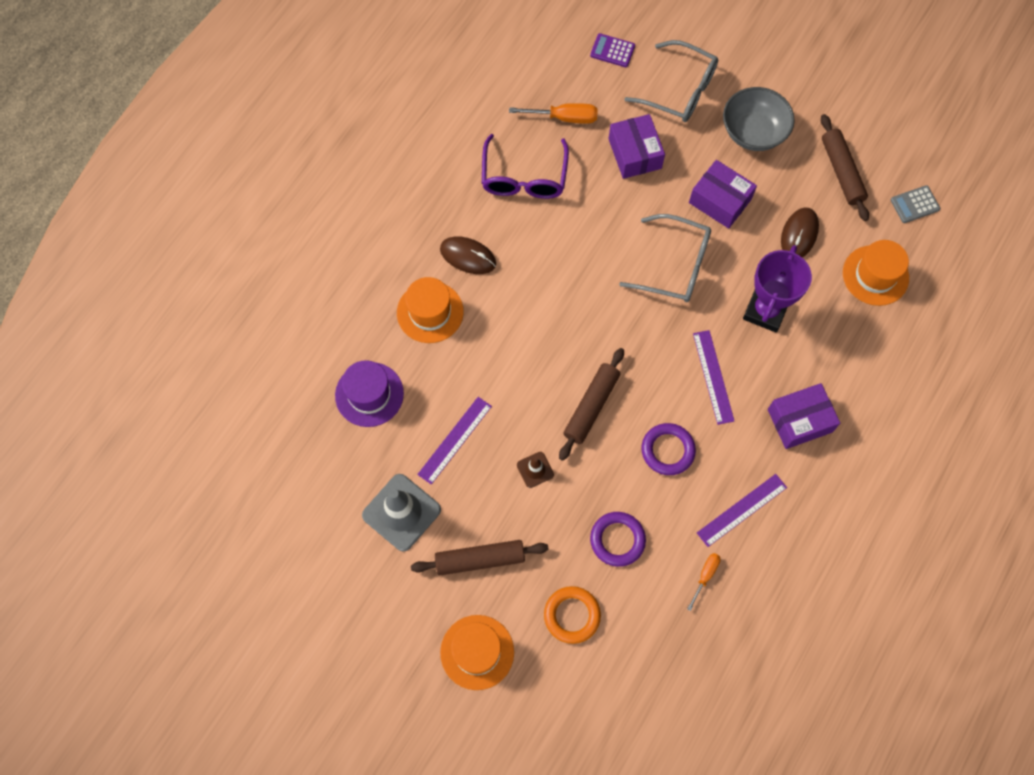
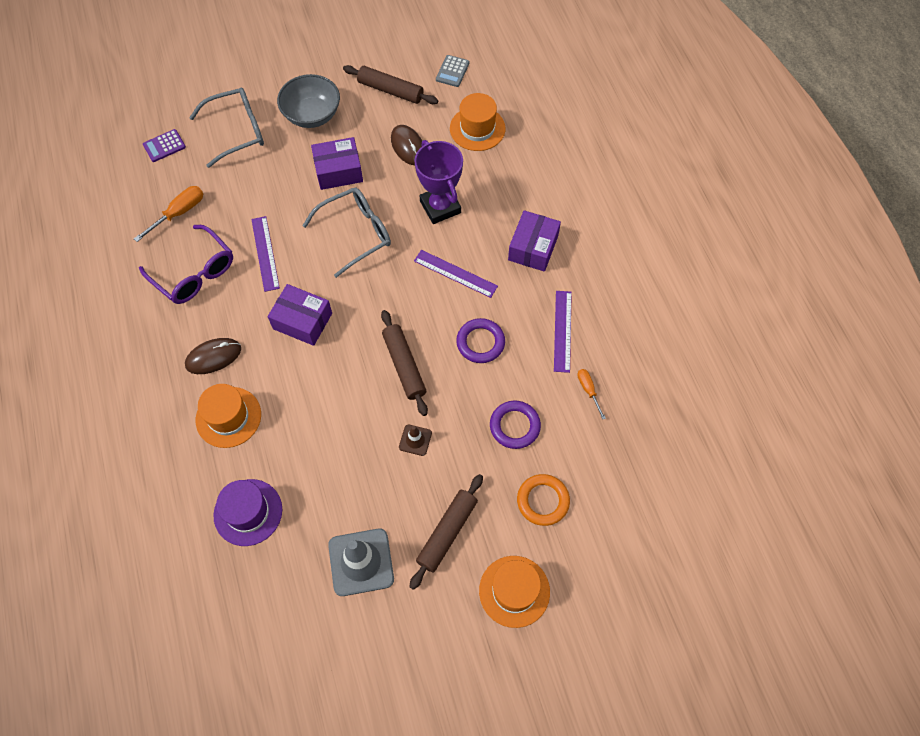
camera: 50 degrees left, 5 degrees down
(455, 440) = (342, 478): purple ruler -> purple ruler (265, 253)
(635, 153) = (252, 192): purple box -> purple box (302, 321)

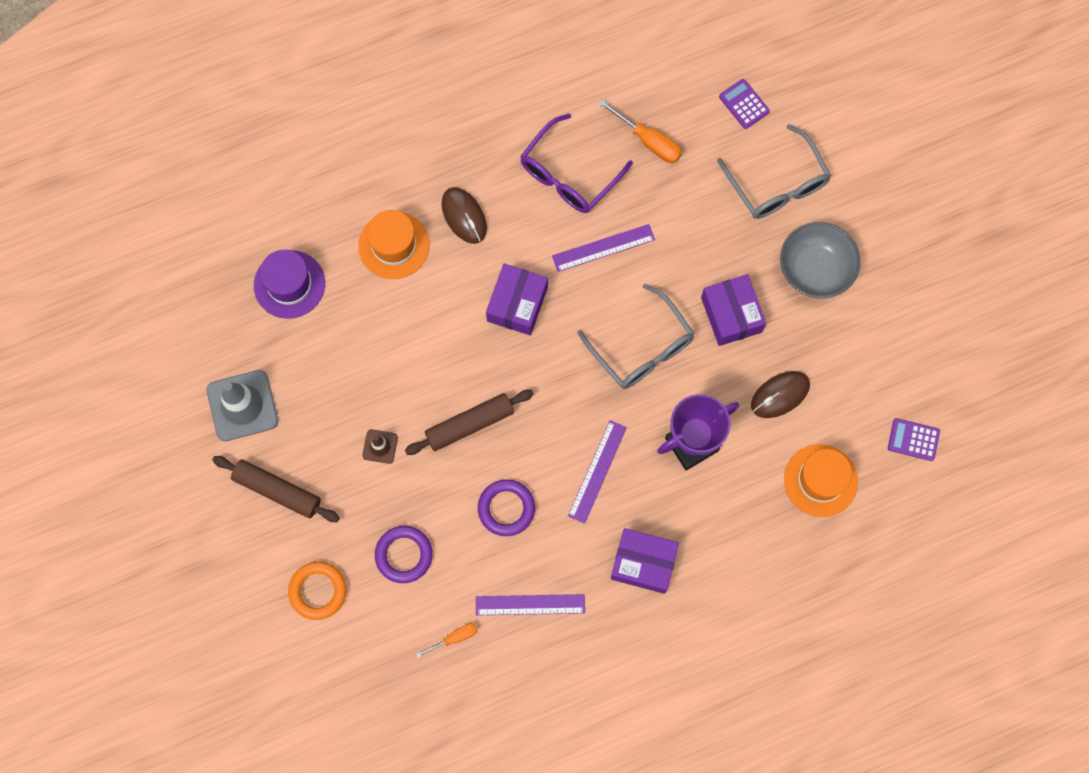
camera: 85 degrees right, 10 degrees up
(390, 90) = (868, 362): brown rolling pin -> none
(452, 71) = (913, 439): grey calculator -> purple calculator
(514, 591) = (218, 566): orange hat -> none

